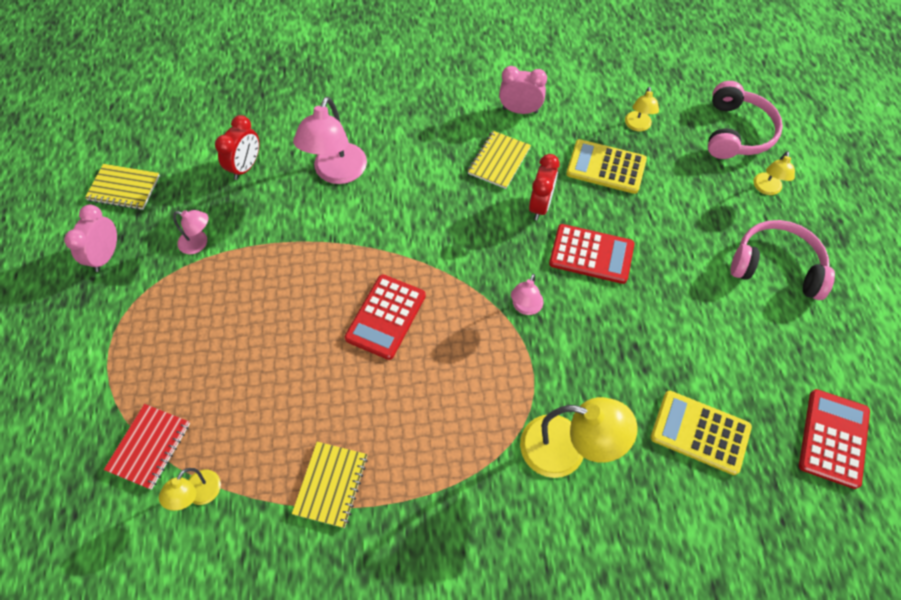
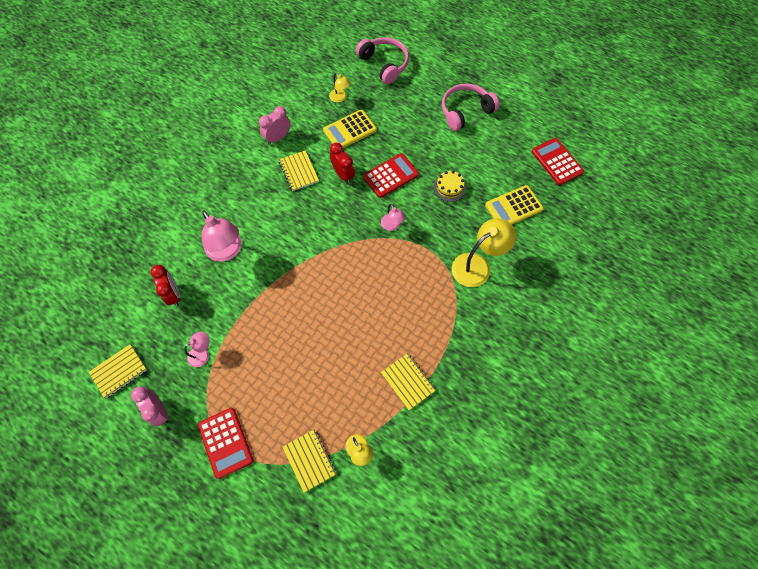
camera: 50 degrees left, 5 degrees up
(149, 447) = (309, 460): red notebook -> yellow notebook
(386, 317) = (339, 291): red calculator -> red calculator (225, 442)
(645, 331) = (449, 187): none -> yellow cake
(766, 189) = (425, 80): yellow lamp -> none

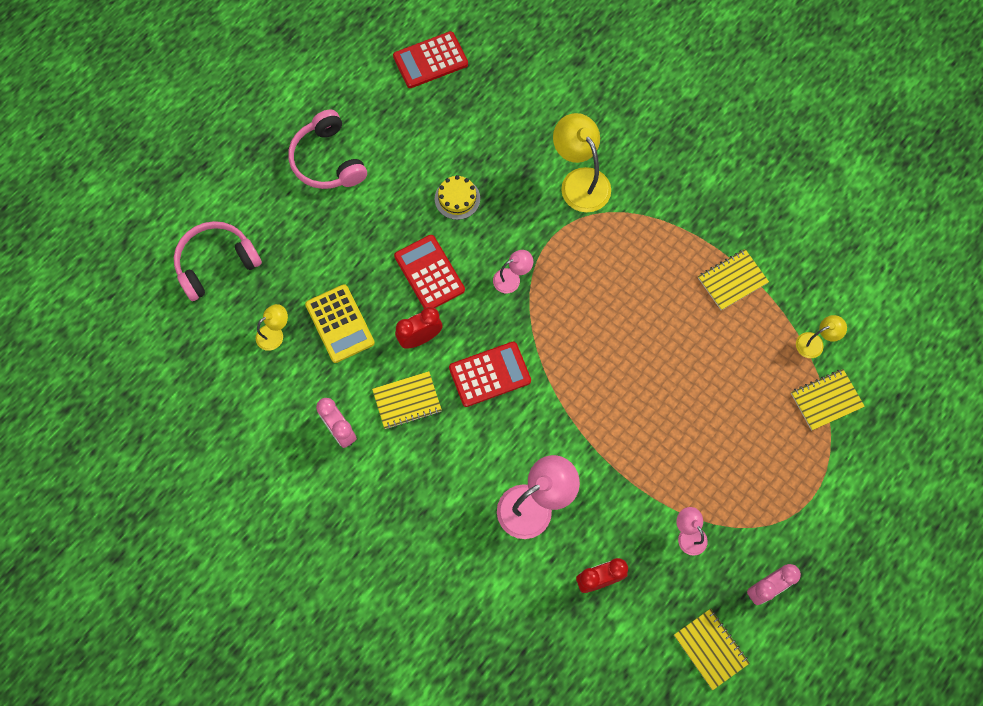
camera: 85 degrees left, 5 degrees up
(225, 442) = (805, 501): red calculator -> red calculator (489, 374)
(513, 207) = (497, 124): yellow calculator -> none

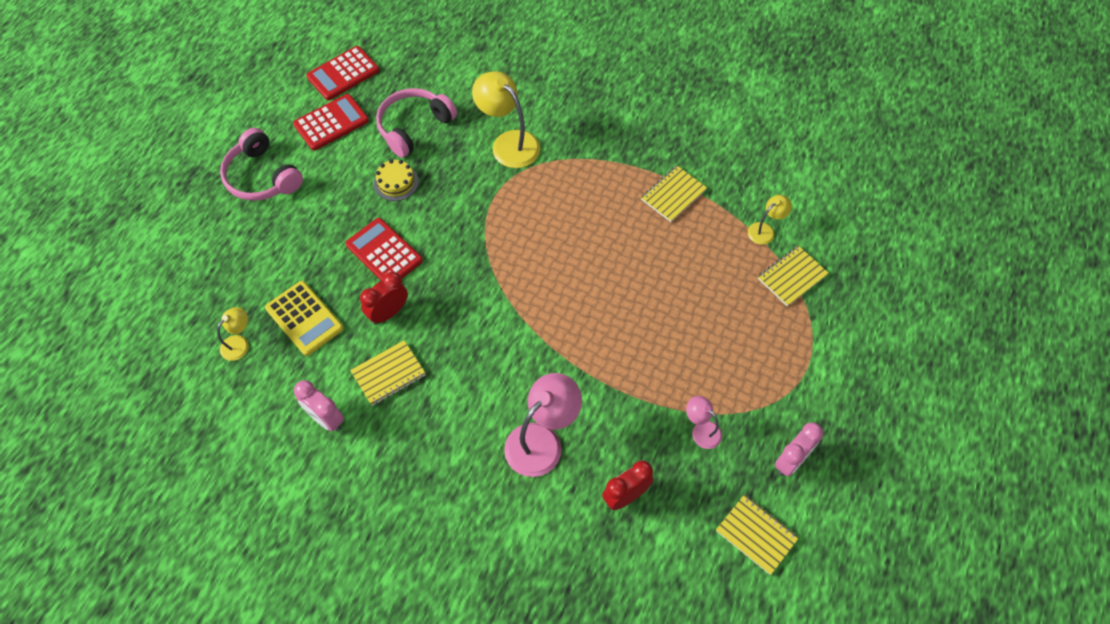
camera: 15 degrees left, 10 degrees down
(216, 263) = (166, 292): pink headphones -> pink headphones (414, 127)
(489, 374) = (466, 329): red calculator -> red calculator (331, 123)
(512, 278) = (466, 239): pink lamp -> none

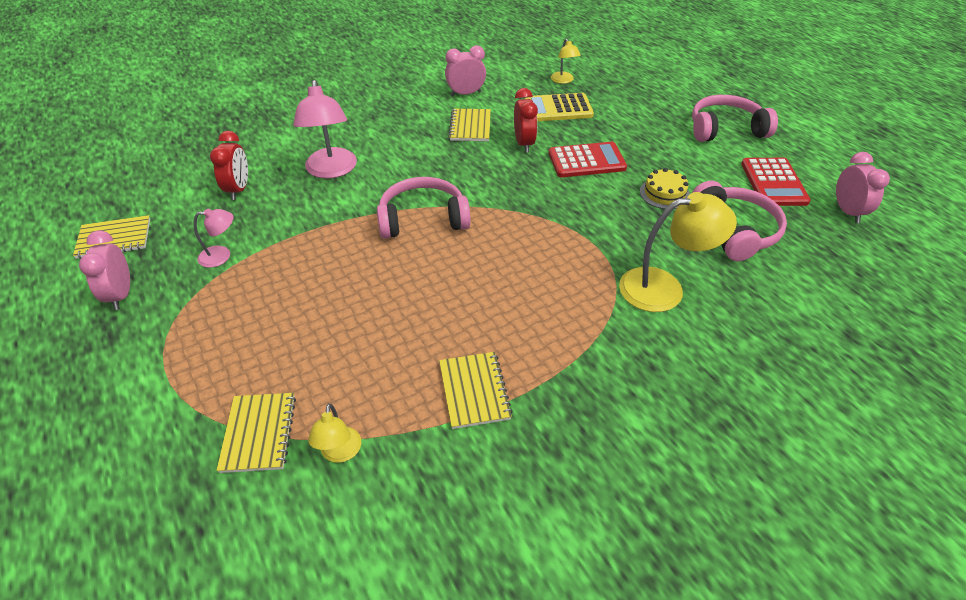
camera: 125 degrees right, 15 degrees down
(343, 74) = (847, 212): red calculator -> pink clock
(549, 322) = (423, 219): none -> pink headphones

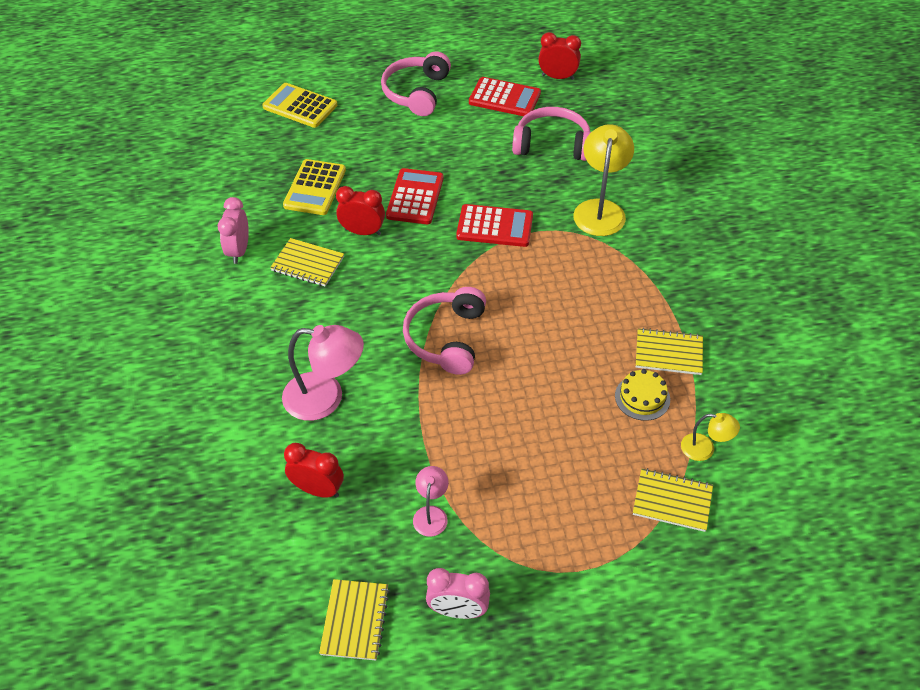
camera: 70 degrees left, 5 degrees up
(563, 80) = (263, 166): yellow lamp -> none
(583, 217) = (495, 226): none -> red calculator
(648, 78) = (300, 106): none -> yellow calculator
(664, 193) = (487, 165): yellow cake -> yellow cake (642, 397)
(847, 212) = (558, 77): pink clock -> red clock

